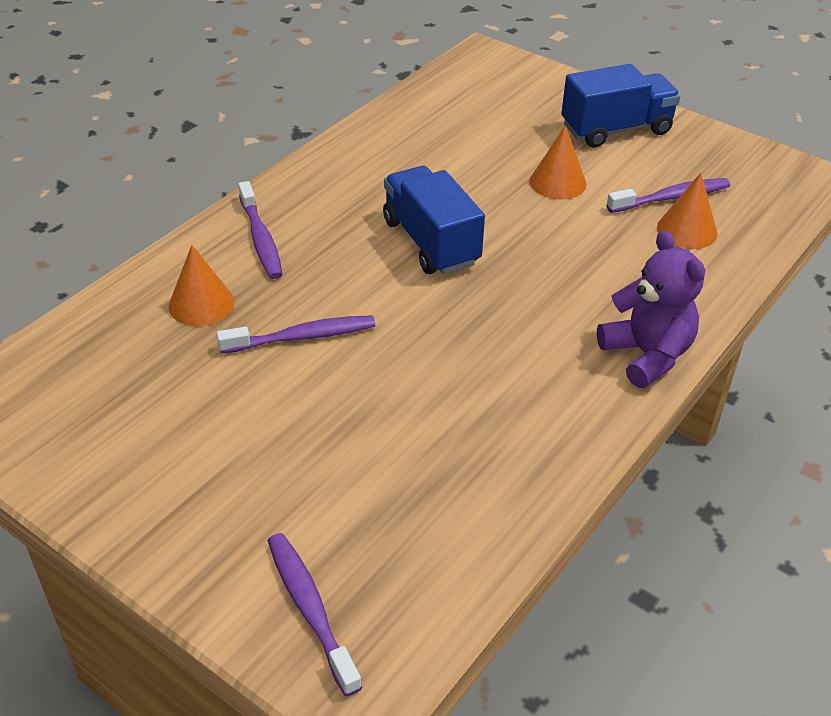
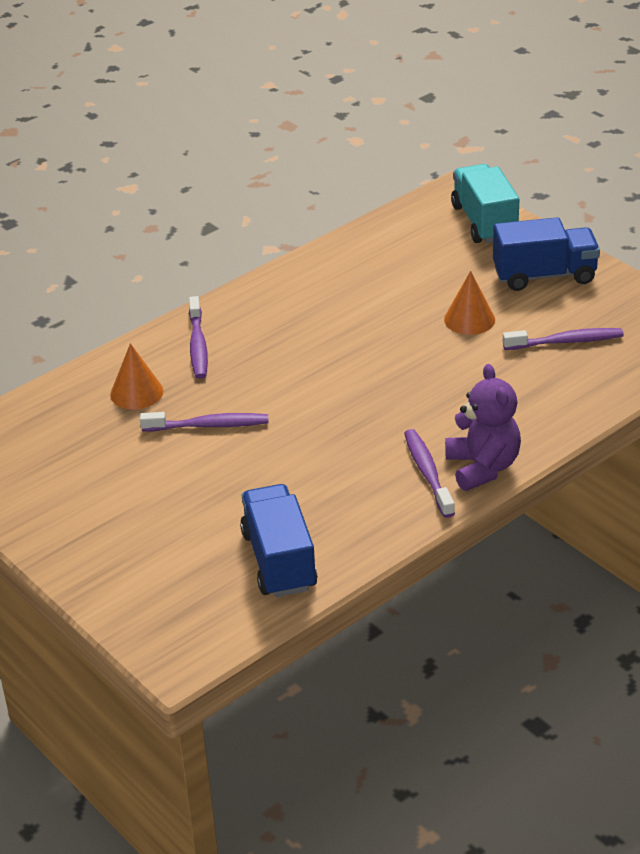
camera: 15 degrees right, 5 degrees down
(310, 609) = (159, 608): purple toothbrush -> purple toothbrush (427, 473)
(431, 242) = (338, 361): blue truck -> blue truck (279, 560)
(530, 80) = (484, 222): none -> turquoise truck
(687, 230) = (566, 371): orange cone -> none

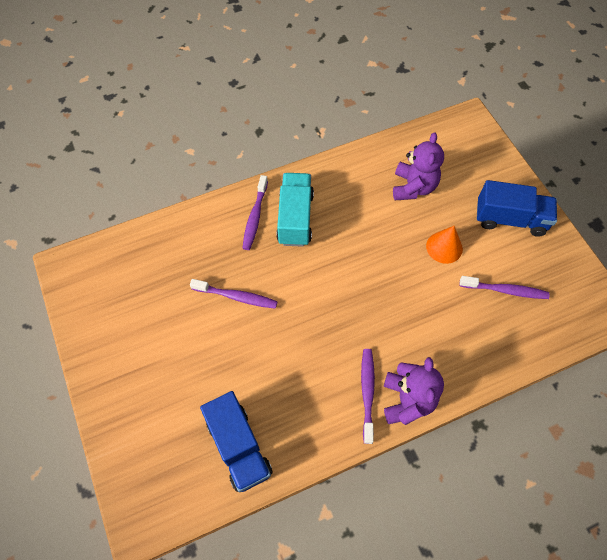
camera: 15 degrees right, 25 degrees up
(136, 392) = (201, 250): orange cone -> none
(279, 560) = (239, 447): blue truck -> blue truck turned 150 degrees clockwise
(403, 272) = (413, 187): none -> purple teddy bear
(484, 222) = (484, 154): turquoise truck -> turquoise truck (295, 218)

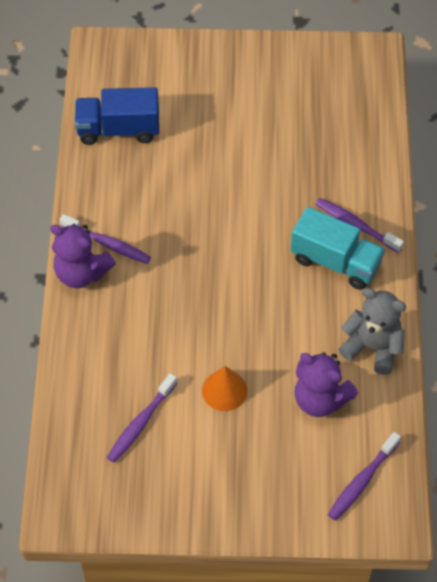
camera: 115 degrees right, 5 degrees down
(237, 297) = (266, 176): purple toothbrush -> purple toothbrush (362, 481)
(354, 171) = (372, 347): none -> grey teddy bear
(510, 219) = (224, 481): blue truck -> none

